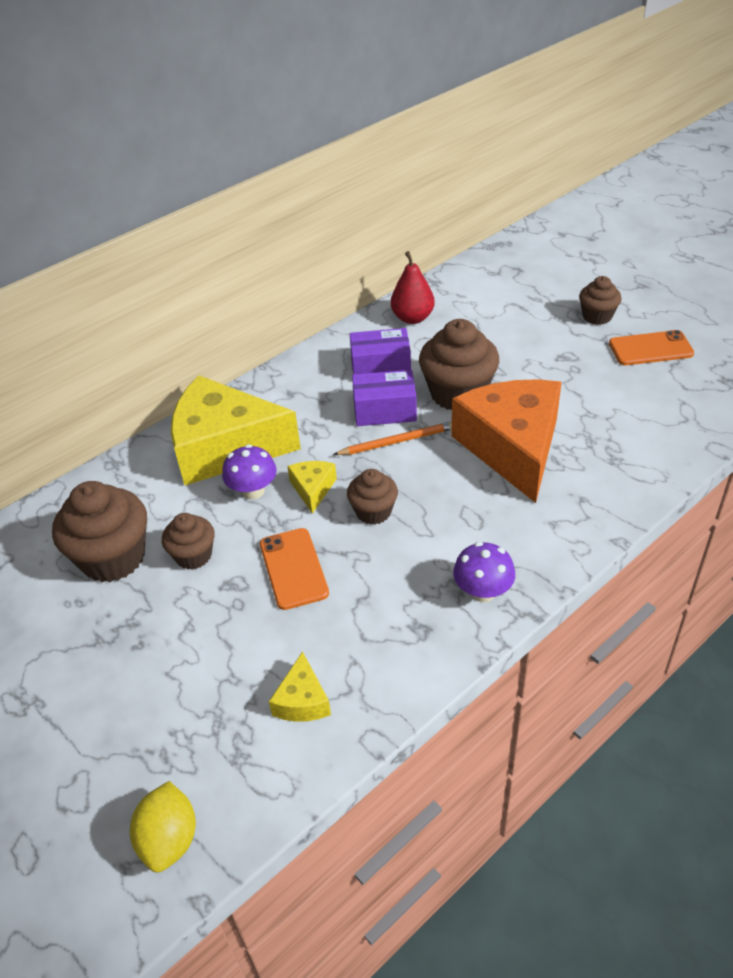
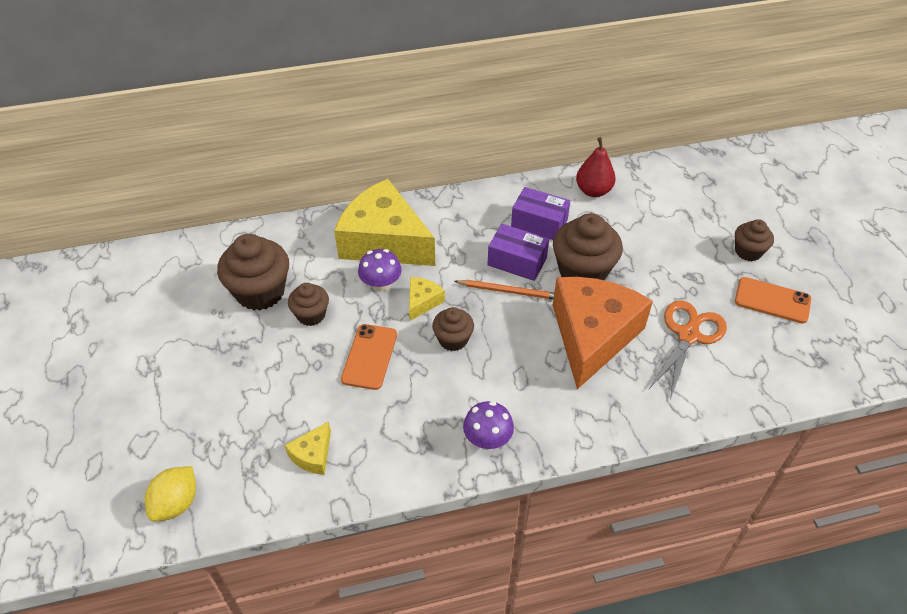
camera: 25 degrees right, 5 degrees up
(601, 409) = (688, 335): none -> orange scissors

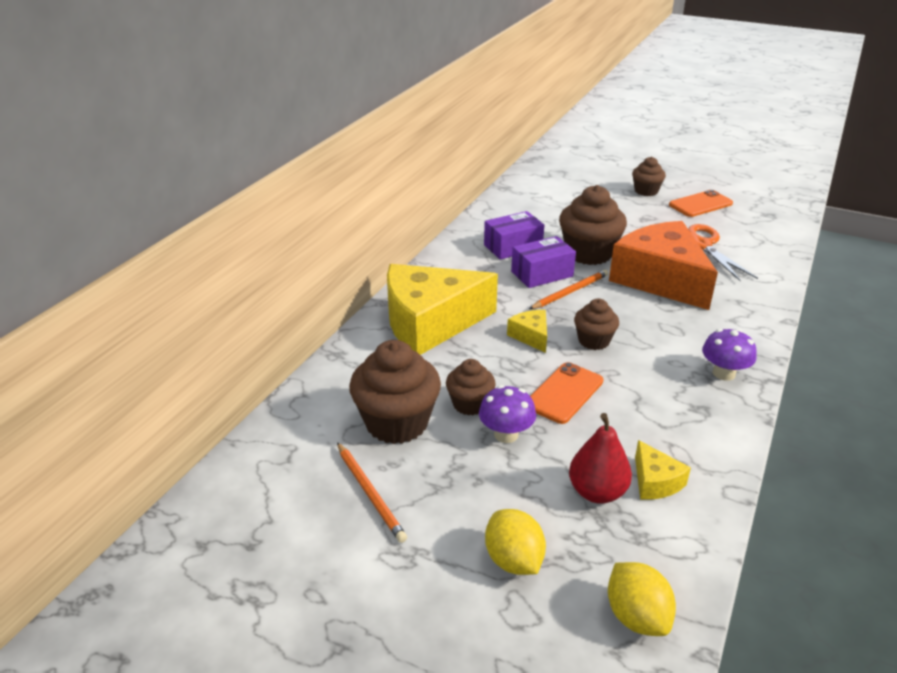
camera: 50 degrees left, 15 degrees down
(181, 419) = (513, 560): none -> yellow lemon
(186, 320) = (370, 493): none -> orange pencil
(369, 357) = (564, 393): orange phone -> orange phone turned 75 degrees clockwise
(381, 284) = (481, 348): purple mushroom -> purple mushroom (506, 434)
(593, 191) = (509, 212): red pear -> red pear (597, 492)

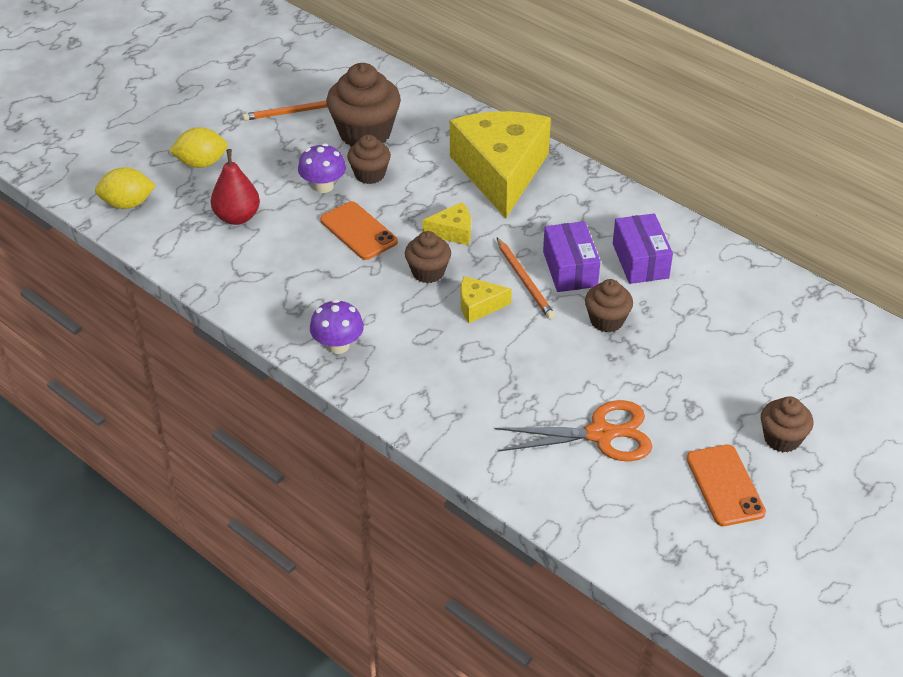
camera: 105 degrees right, 10 degrees up
(589, 253) = (607, 320): brown cupcake -> brown cupcake, size x0.57
(655, 482) = (230, 251): yellow cheese -> yellow cheese (478, 306)
(660, 279) = (527, 363): orange cheese -> none

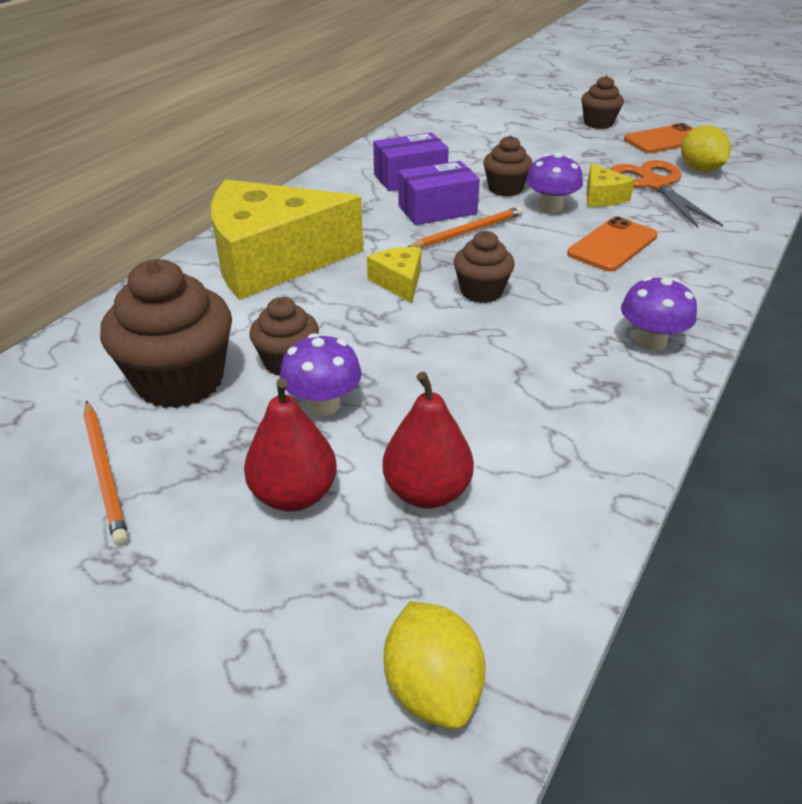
camera: 100 degrees left, 5 degrees down
(201, 163) = (272, 583): yellow lemon -> yellow lemon (699, 169)
(254, 172) = (294, 494): none -> red pear
(358, 231) = (421, 355): orange phone -> orange phone (612, 245)
(478, 306) = (522, 254): yellow cheese -> yellow cheese (602, 197)
(563, 343) = (550, 207): none -> purple mushroom

